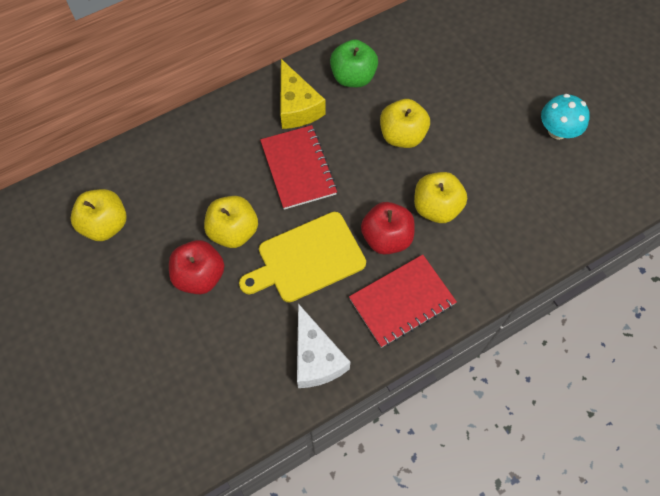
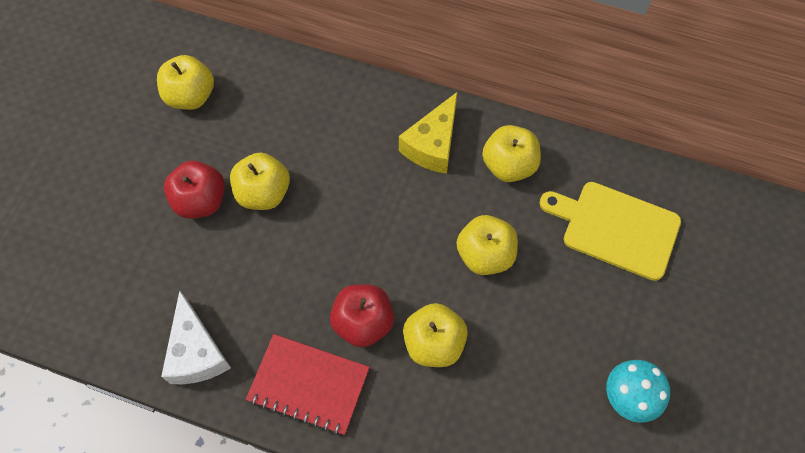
camera: 50 degrees right, 0 degrees up
(298, 168) = (370, 195): red notebook -> none
(307, 258) = (286, 271): yellow cutting board -> yellow cutting board (616, 228)
(316, 357) = (196, 352): white cheese -> white cheese turned 45 degrees counterclockwise
(353, 77) = (509, 165): green apple -> yellow apple

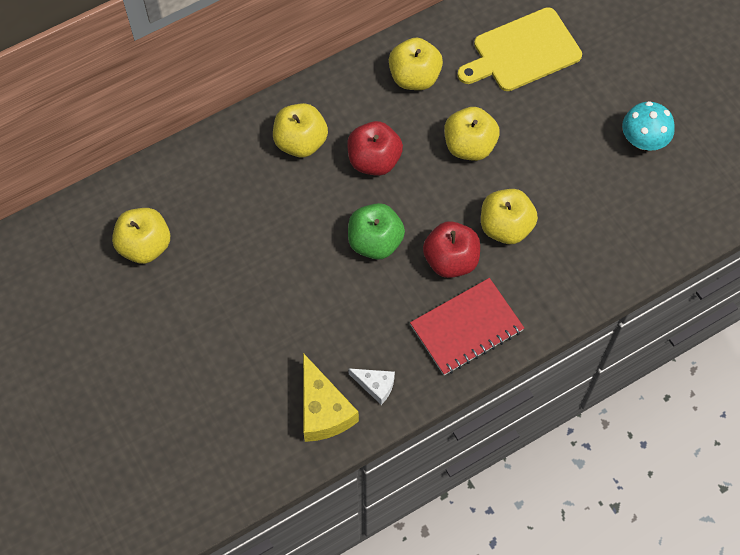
camera: 50 degrees left, 0 degrees up
(196, 352) = (375, 386): white cheese -> white cheese, size x0.56
(201, 201) = (250, 301): red apple -> red apple (374, 160)
(263, 193) = (284, 253): yellow apple -> yellow apple (300, 142)
(330, 251) = (375, 242): none -> green apple
(432, 145) = (351, 112): yellow cheese -> yellow cheese (323, 410)

